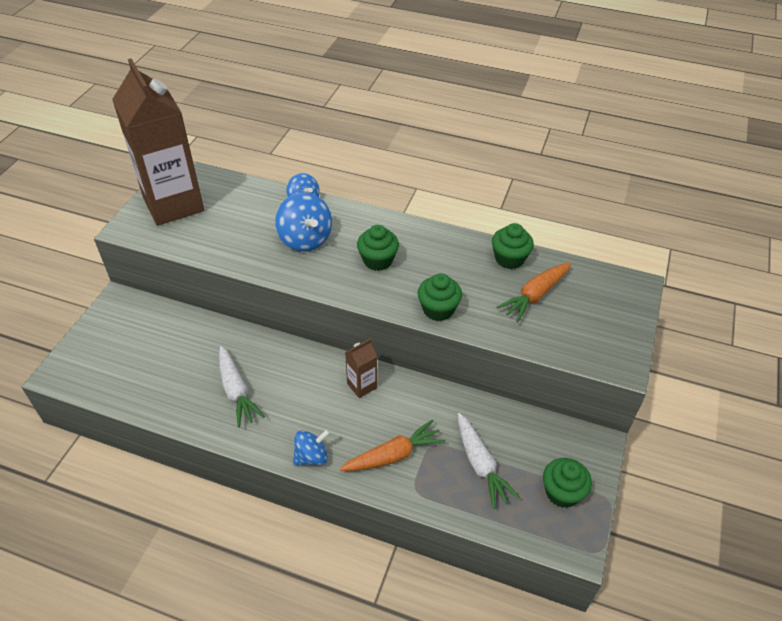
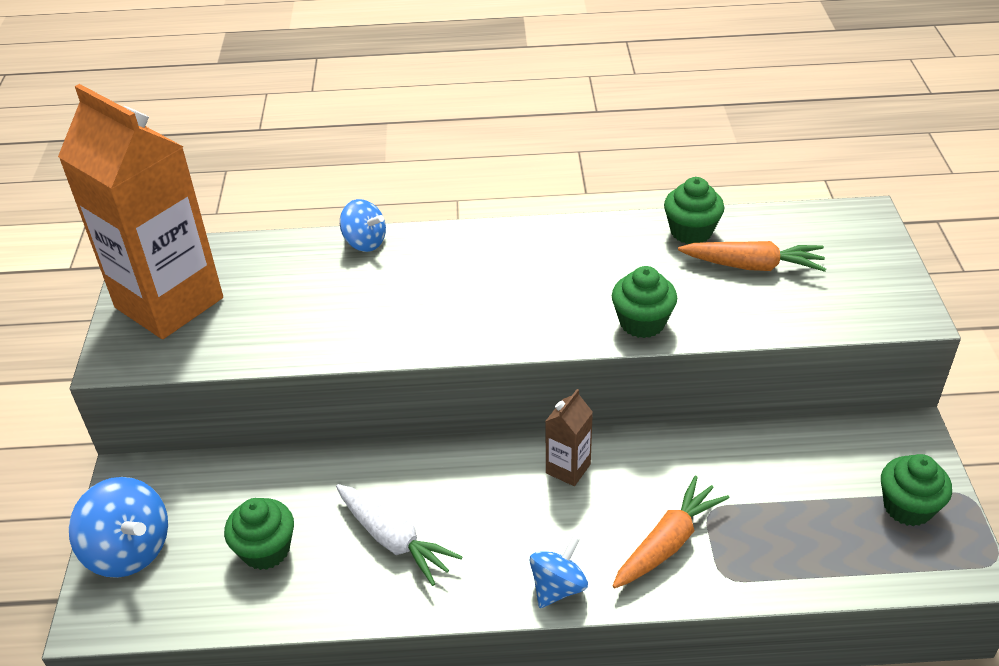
camera: 20 degrees left, 5 degrees down
(173, 204) = (169, 303): brown carton -> orange carton
(305, 239) = (400, 290): blue spinning top -> blue spinning top (129, 550)
(378, 260) = (520, 286): green cupcake -> green cupcake (266, 550)
(480, 465) = (787, 512): white carrot -> none
(535, 295) = (753, 266): orange carrot -> orange carrot turned 105 degrees counterclockwise

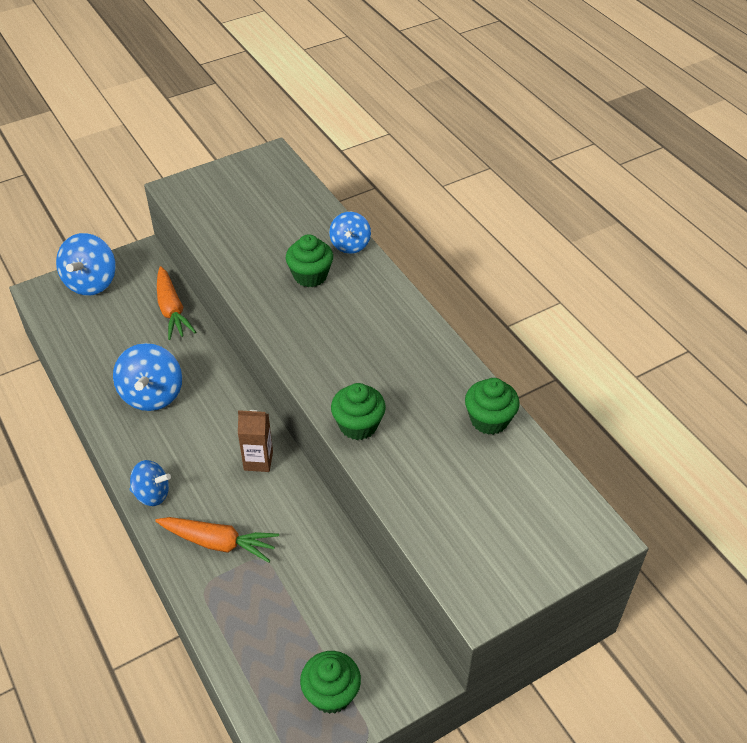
camera: 60 degrees right, 5 degrees up
(169, 303) = (235, 186): orange carton -> none
(266, 550) = (118, 339): green cupcake -> green cupcake (310, 276)
(394, 540) = (152, 395): white carrot -> blue spinning top
(753, 266) = (471, 473): orange carrot -> orange carrot (172, 310)

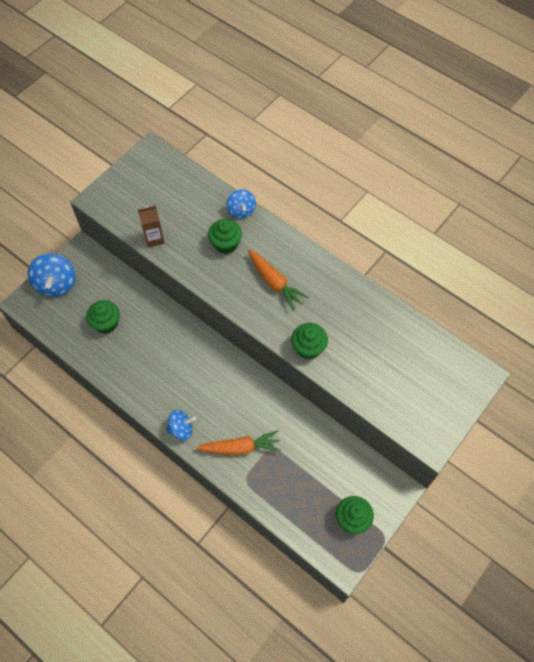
camera: 20 degrees left, 15 degrees up
(152, 395) = (145, 358): blue spinning top -> none
(172, 310) = (125, 288): orange carrot -> orange carrot (275, 282)
(258, 461) = (238, 382): brown carton -> brown carton (154, 238)
(489, 420) = (387, 317): green cupcake -> green cupcake (106, 323)

